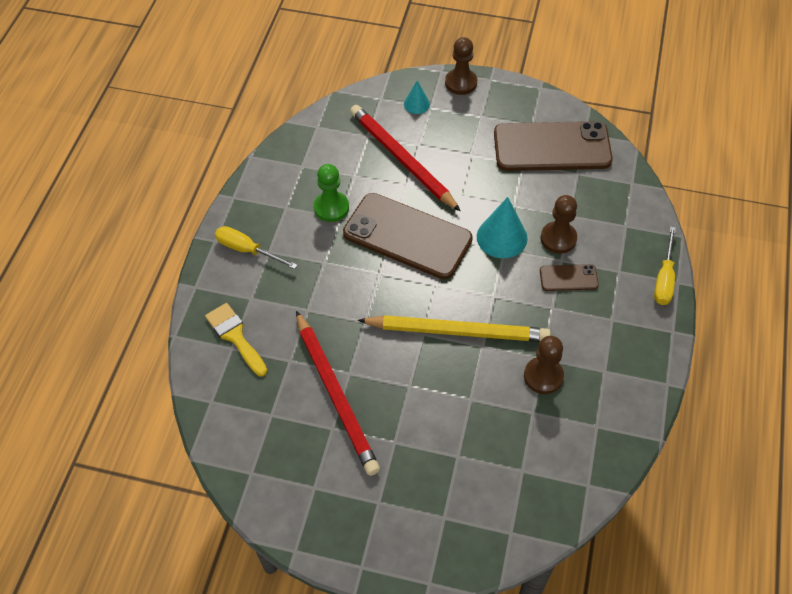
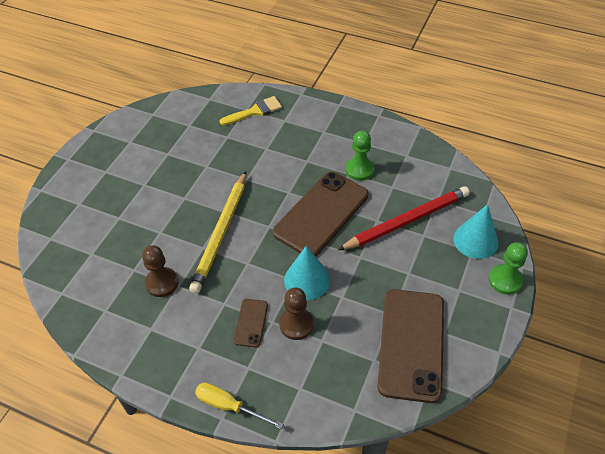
camera: 100 degrees right, 5 degrees down
(247, 250) = (327, 120): yellow screwdriver -> none
(335, 394) = (192, 157): red pencil -> none
(416, 104) = (475, 240): turquoise cone -> turquoise cone, size x1.76
(461, 83) = (505, 280): brown pawn -> green pawn

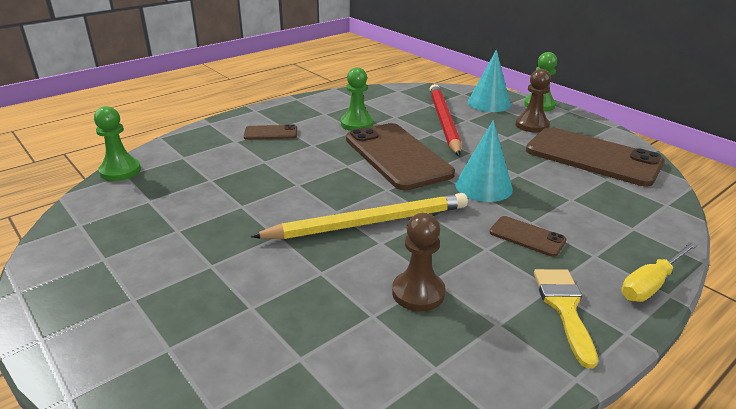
camera: 65 degrees left, 20 degrees down
(212, 94) = (120, 171): none -> green pawn
(221, 233) = (368, 223): yellow pencil -> yellow pencil turned 60 degrees counterclockwise
(255, 111) = (195, 153): yellow brush -> yellow brush (564, 308)
(296, 324) = (543, 208): brown pawn -> brown pawn (532, 125)
(308, 131) = (271, 133): none -> brown phone

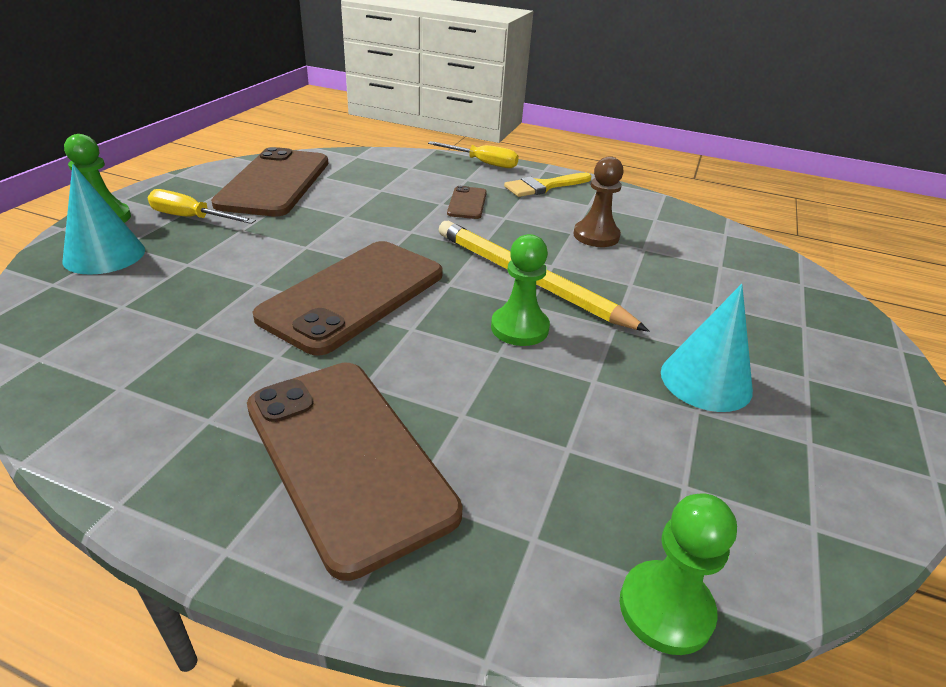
camera: 120 degrees left, 5 degrees up
(271, 133) = (347, 457): brown phone -> brown phone, size x2.22
(357, 124) = (250, 361): green pawn -> green pawn (519, 328)
(444, 122) = (203, 280): red pencil -> none
(483, 186) = (392, 230): turquoise cone -> turquoise cone (706, 381)
(532, 125) = (191, 218): brown pawn -> yellow screwdriver

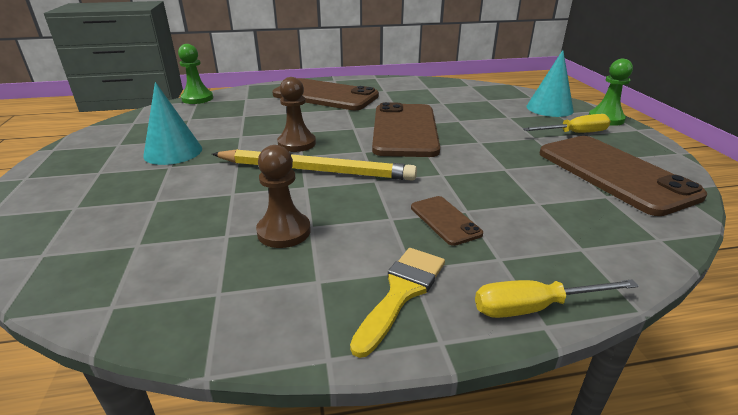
camera: 150 degrees right, 5 degrees down
(519, 328) = (297, 143): green pawn -> brown pawn

